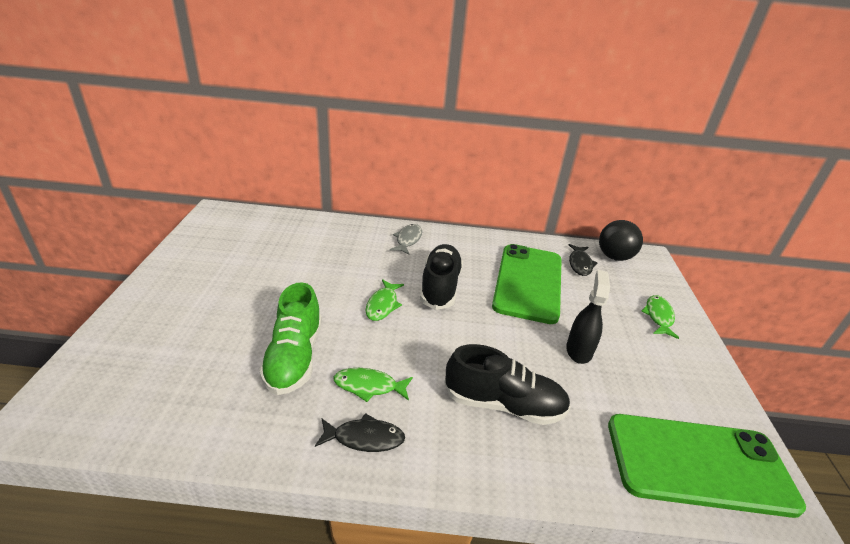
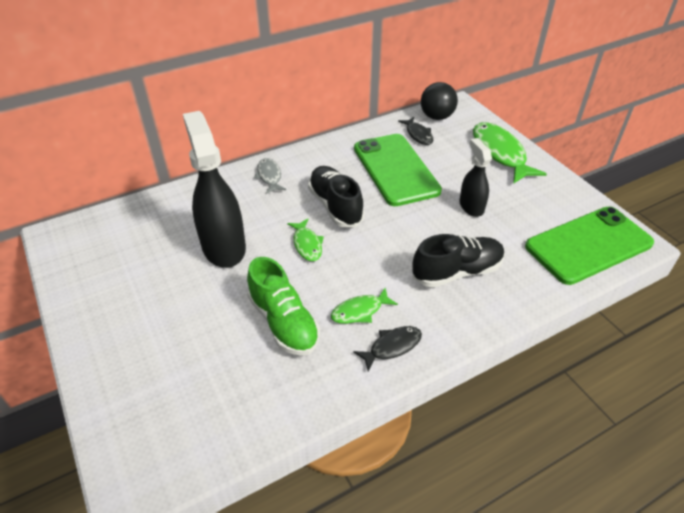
camera: 30 degrees left, 10 degrees up
(315, 274) = (223, 247): none -> black spray bottle
(658, 316) = (500, 153): green fish -> green fish, size x1.87

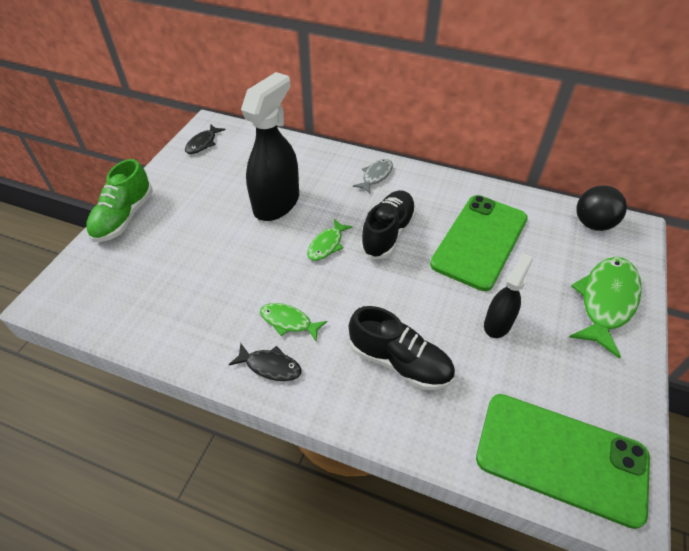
camera: 50 degrees right, 5 degrees up
(284, 322) = (236, 283): green shoe -> green shoe (124, 217)
(418, 135) = (547, 227): black fish -> black fish (203, 143)

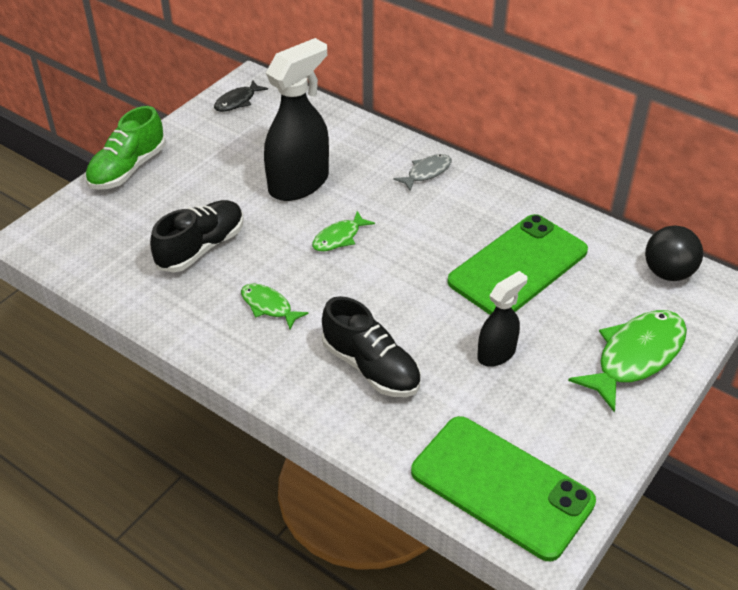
camera: 15 degrees right, 5 degrees down
(270, 366) = (235, 343): black fish -> none
(388, 233) = (413, 238): black shoe -> black shoe (201, 248)

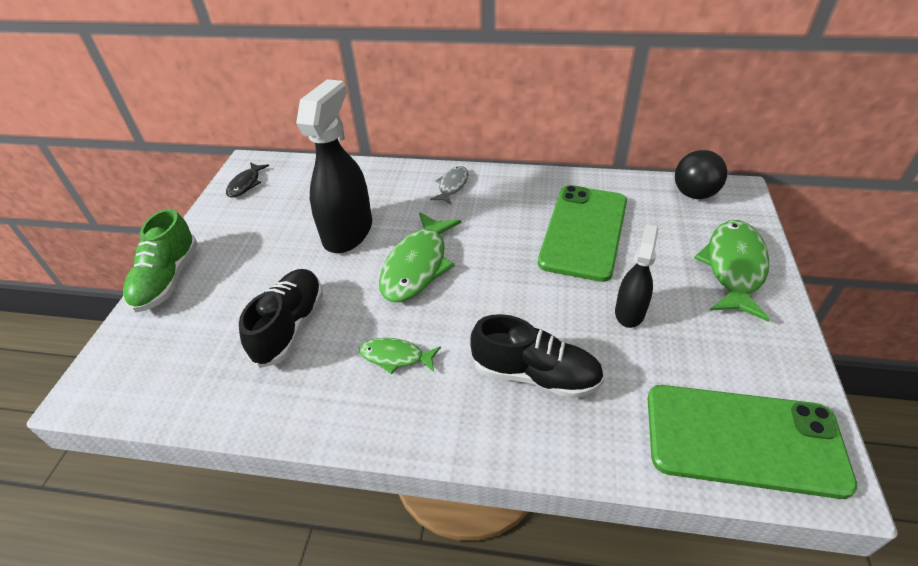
camera: 25 degrees left, 0 degrees up
(339, 237) = (417, 265): green fish -> green fish, size x1.87

